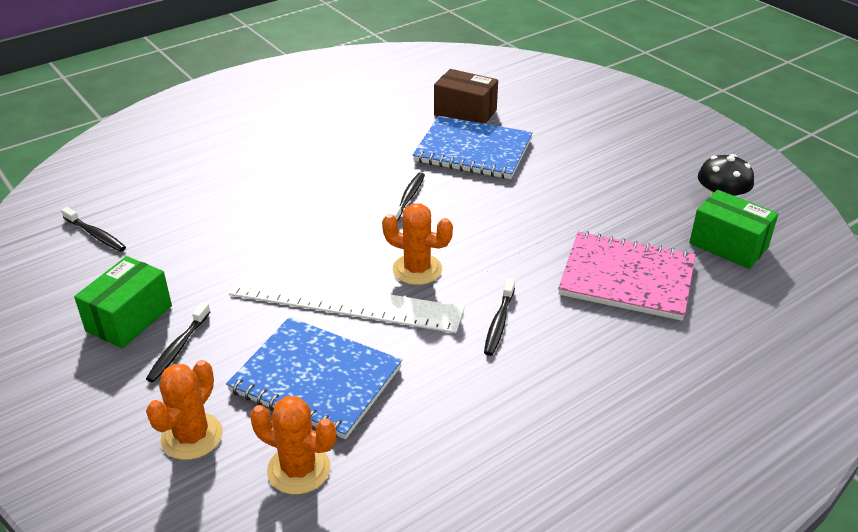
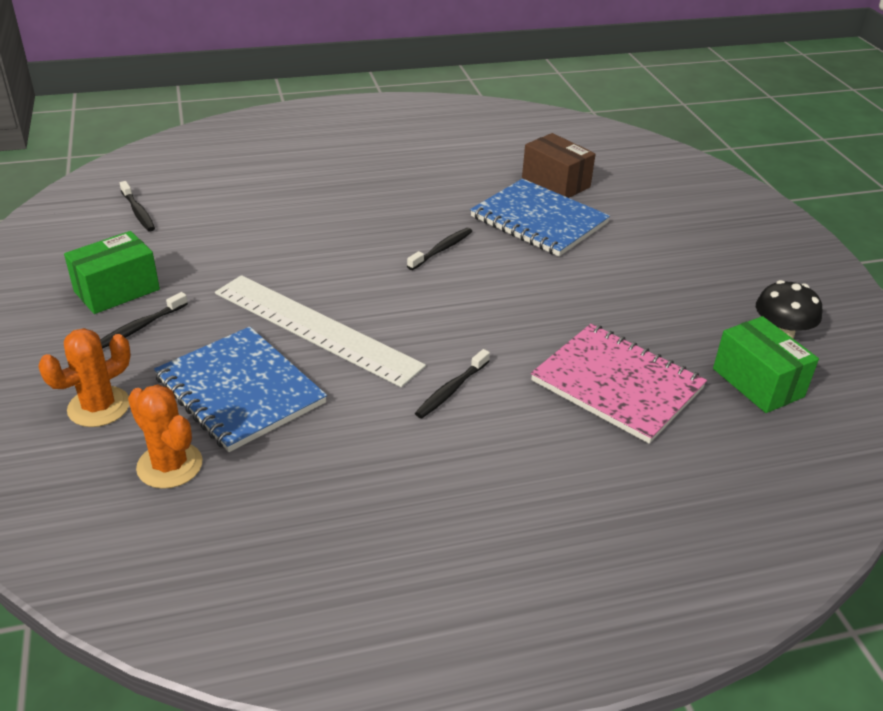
camera: 20 degrees right, 0 degrees up
(417, 269) = (404, 318): orange cactus -> none

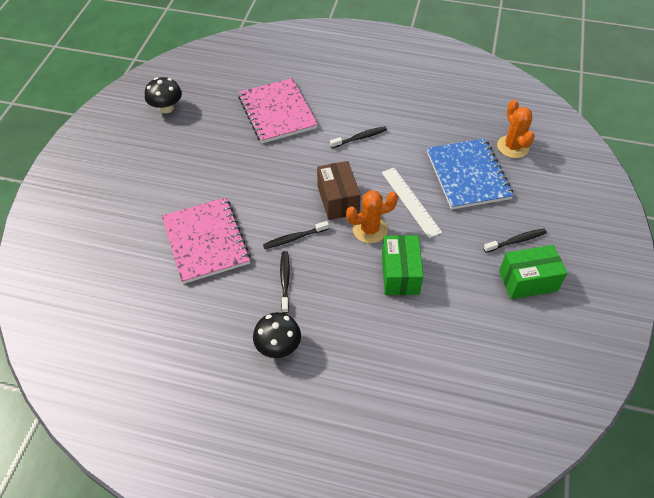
camera: 150 degrees left, 15 degrees up
(99, 407) = (545, 191): orange cactus -> orange cactus (369, 229)
(138, 212) = (502, 373): black toothbrush -> black toothbrush (285, 281)
(316, 328) = (410, 201): white ruler -> white ruler, size x0.61
(384, 174) = (278, 346): none -> black mushroom
(539, 220) = (206, 241): blue notebook -> pink notebook
(556, 182) = (153, 278): brown box -> brown box (338, 200)
(758, 382) = (210, 90): green box -> green box (400, 274)

